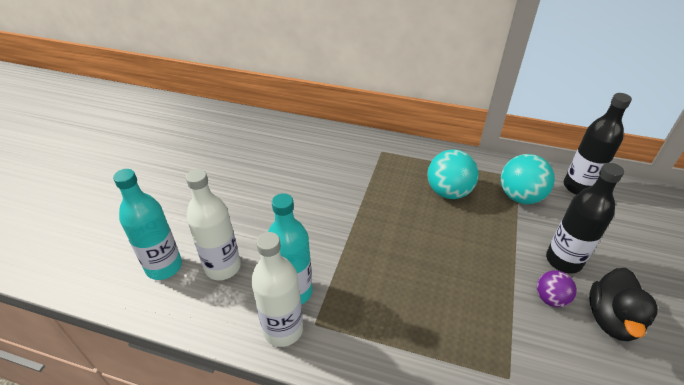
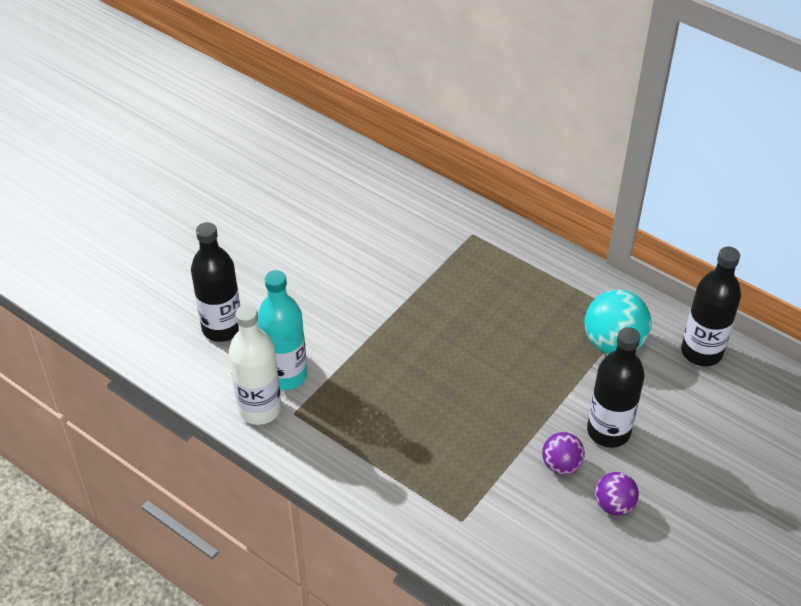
camera: 20 degrees right, 5 degrees up
(164, 267) = (162, 310): turquoise bottle -> none
(223, 267) = (222, 328): white bottle -> black bottle
(448, 192) = (525, 312): turquoise ball -> none
(611, 319) = (614, 505): black duck -> purple ball

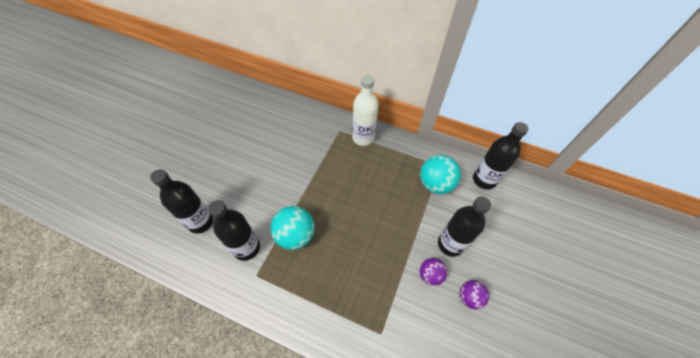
camera: 15 degrees left, 10 degrees up
(259, 409) = (233, 277): white bottle -> white bottle (363, 138)
(286, 375) = (246, 248): turquoise bottle -> black bottle
(363, 373) = (295, 235): none -> turquoise ball

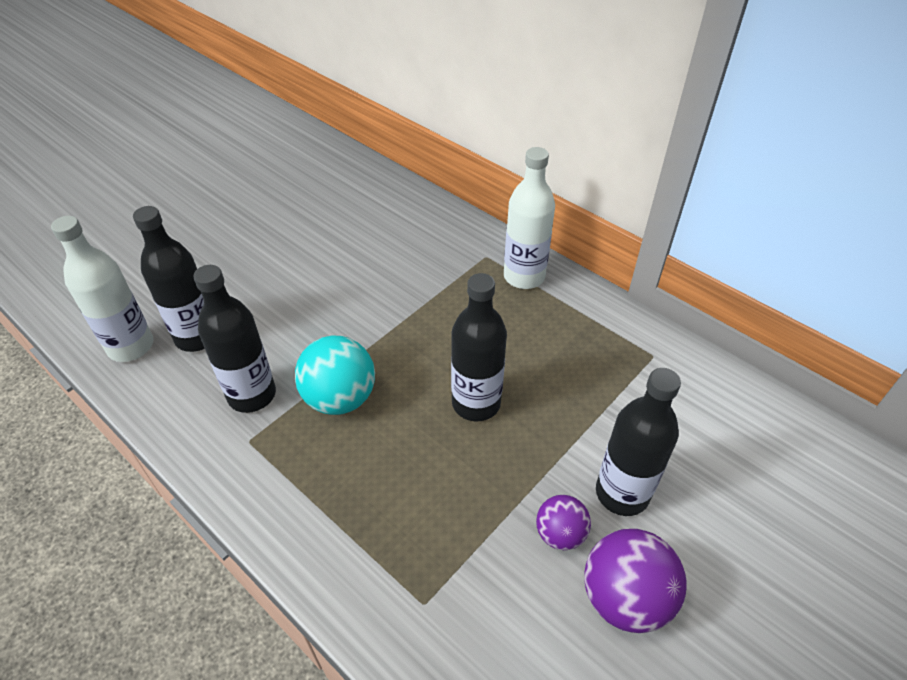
camera: 20 degrees right, 10 degrees down
(163, 239) = (131, 346): none -> white bottle
(435, 184) = (632, 383): turquoise ball -> none
(469, 297) = (625, 597): purple ball -> purple ball, size x1.68
(484, 180) = (736, 401): black bottle -> black bottle (476, 403)

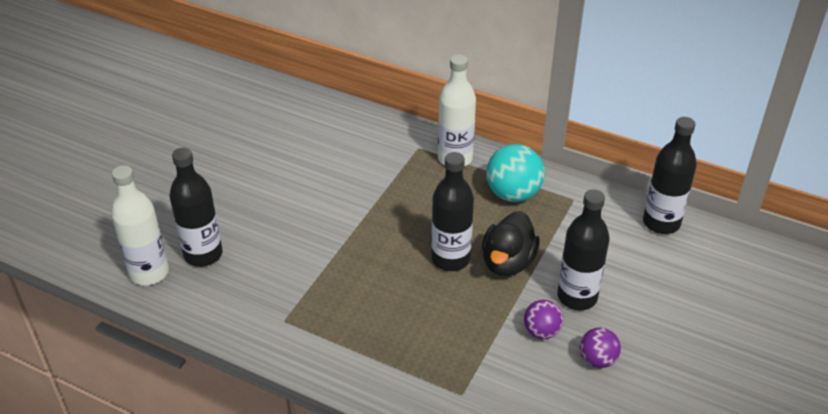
camera: 15 degrees left, 5 degrees down
(252, 395) = (271, 288): black bottle -> black bottle (661, 223)
(340, 398) = (343, 276): turquoise ball -> turquoise ball (513, 194)
(545, 423) = (508, 262): none -> black duck
(625, 597) = (597, 360): purple ball -> purple ball, size x0.60

